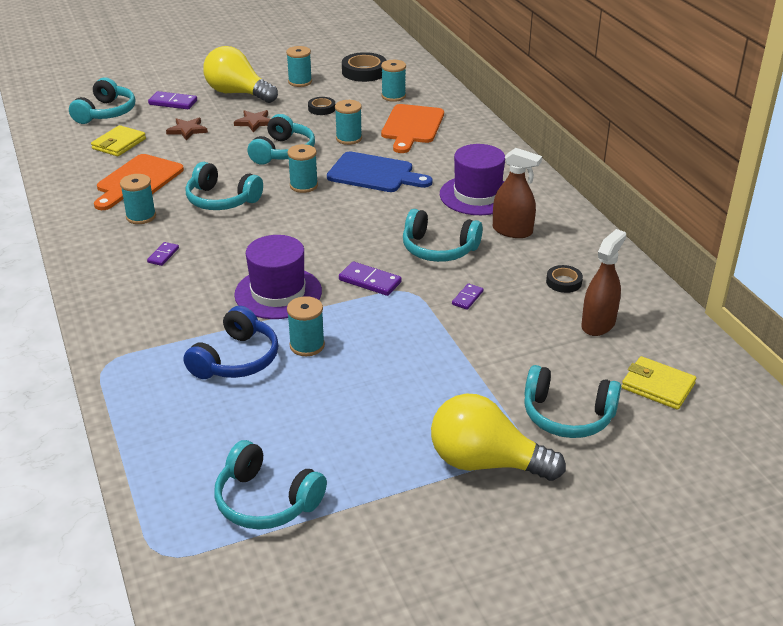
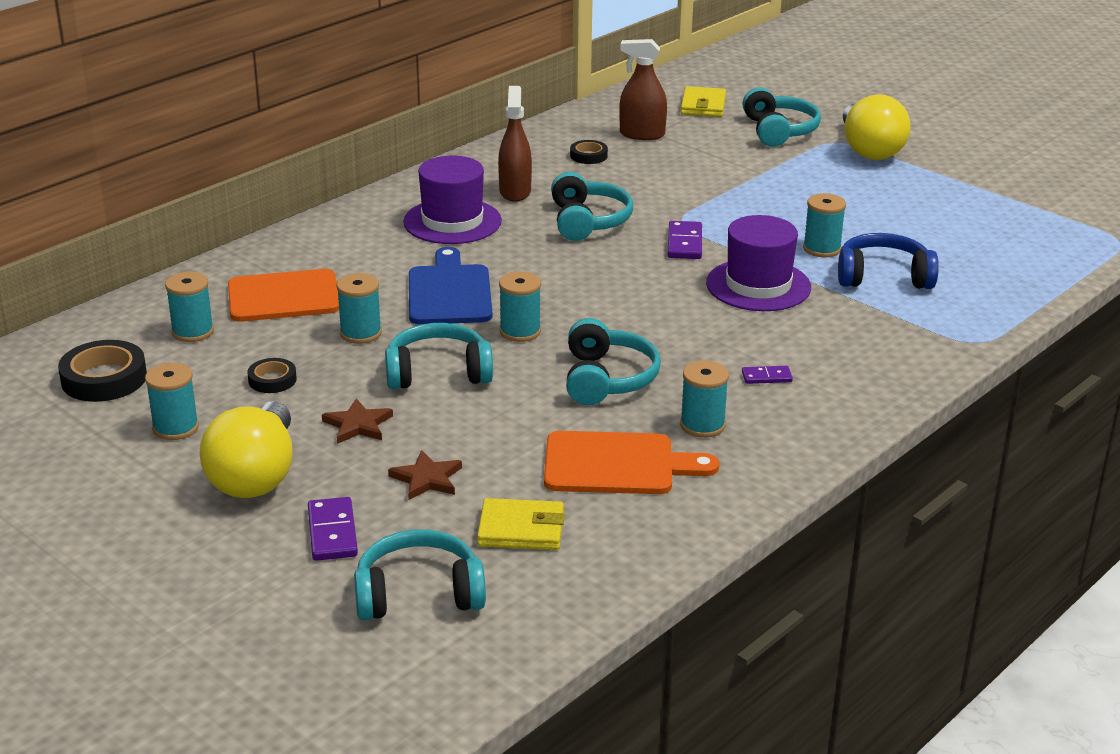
camera: 115 degrees left, 5 degrees down
(266, 501) = (1018, 217): turquoise headphones -> none
(467, 298) = (662, 192): purple domino -> none

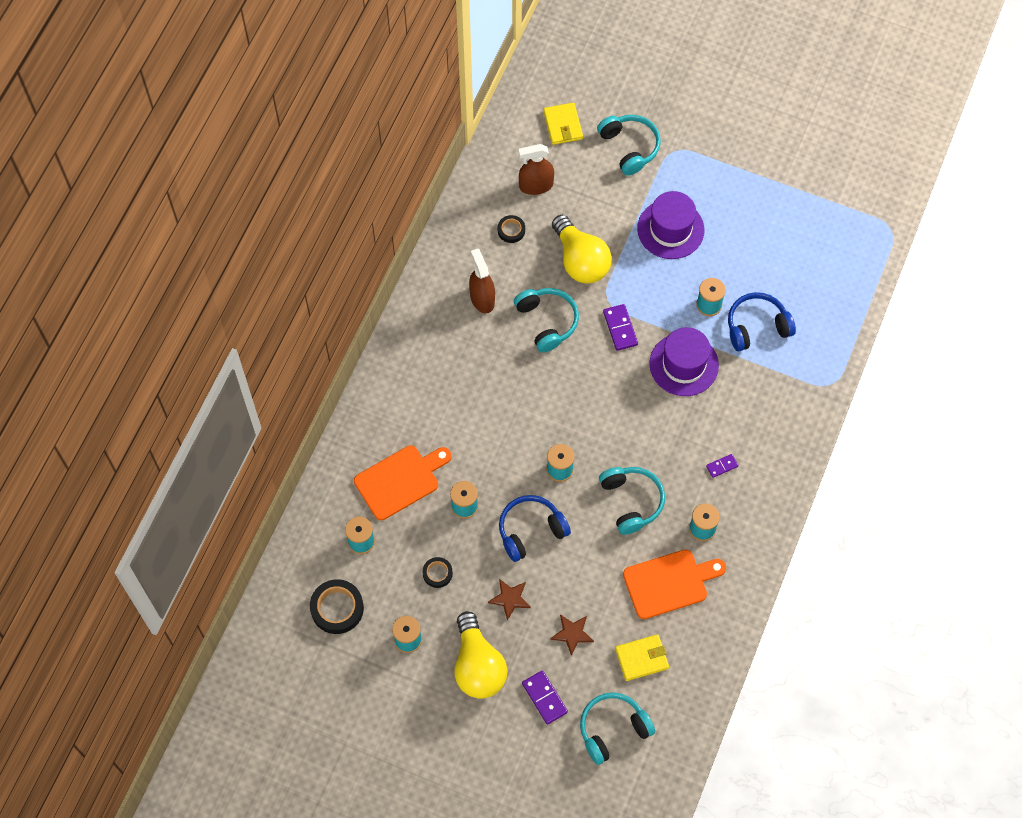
camera: 20 degrees left, 35 degrees up
(438, 373) = (531, 531): turquoise headphones -> blue headphones
(449, 292) = (496, 440): blue cutting board -> none
(452, 221) = (458, 353): purple hat -> purple hat (670, 229)
(869, 150) = (700, 155): yellow light bulb -> yellow light bulb (580, 260)

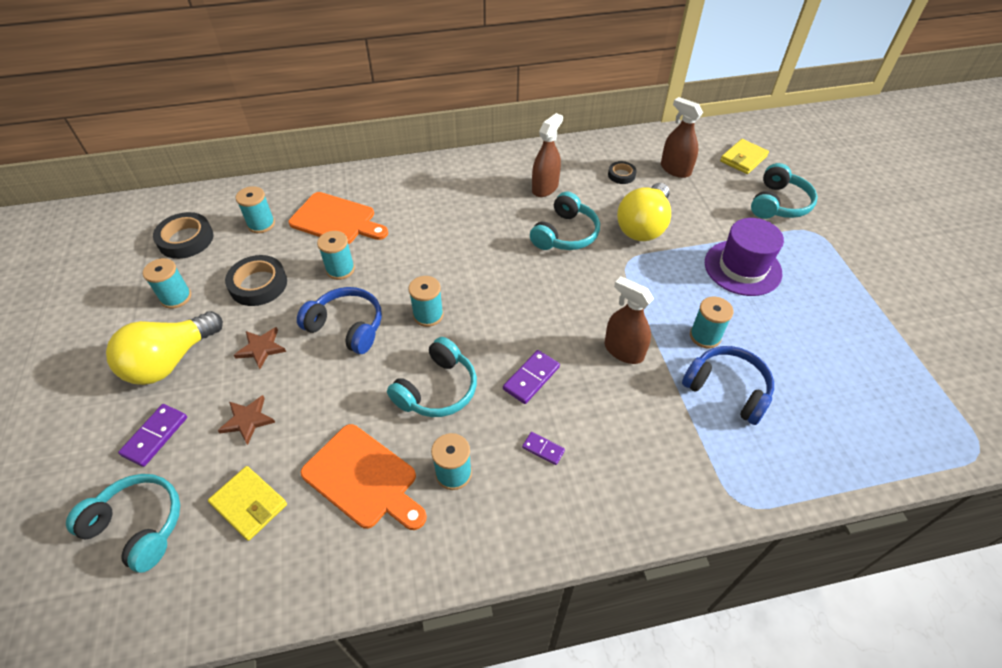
camera: 55 degrees right, 15 degrees down
(437, 573) = (258, 284): black tape -> black tape, size x1.75
(620, 328) = (610, 284): purple domino -> purple domino (531, 378)
(684, 364) = (623, 351): purple hat -> brown spray bottle

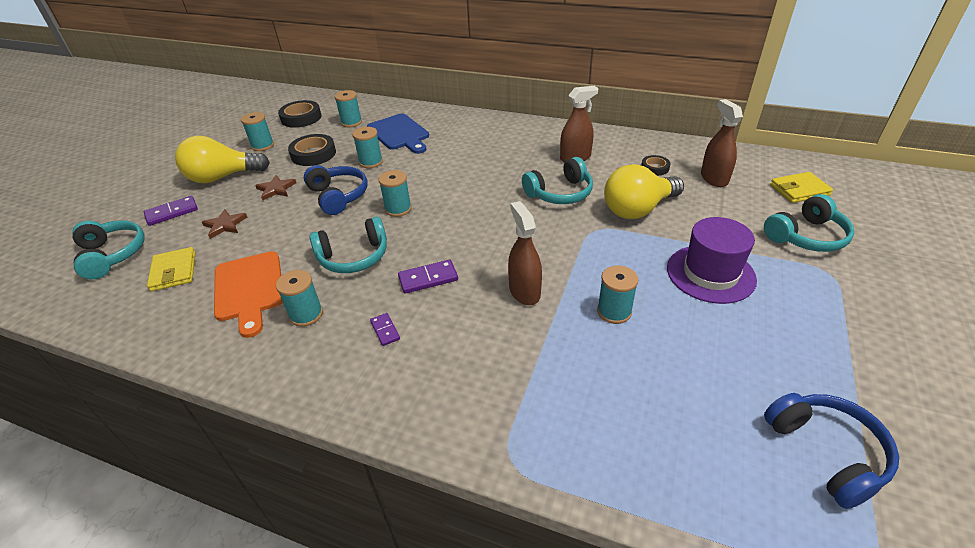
camera: 35 degrees right, 10 degrees down
(336, 220) = (399, 133): orange cutting board -> blue cutting board
(727, 389) = (593, 362): blue headphones -> blue headphones (826, 452)

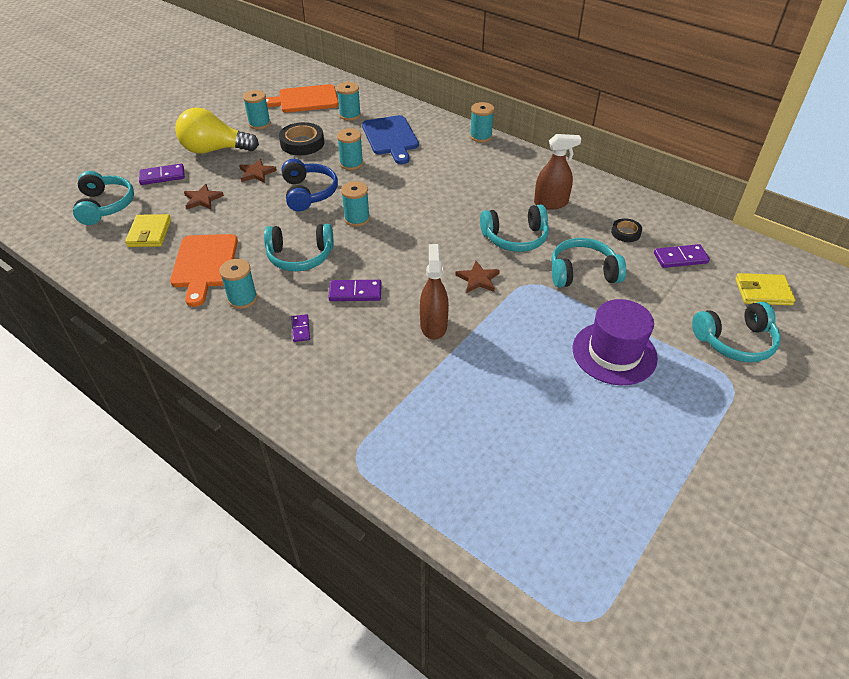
camera: 15 degrees right, 5 degrees up
(301, 118) = (305, 100): black tape -> orange cutting board
(545, 237) = (478, 279): none -> brown star
(614, 311) = (503, 364): turquoise spool -> turquoise spool (480, 136)
(638, 209) = (582, 273): yellow light bulb -> turquoise headphones
(714, 178) = (680, 258): brown spray bottle -> purple domino
(826, 452) = (616, 528): blue headphones -> none

